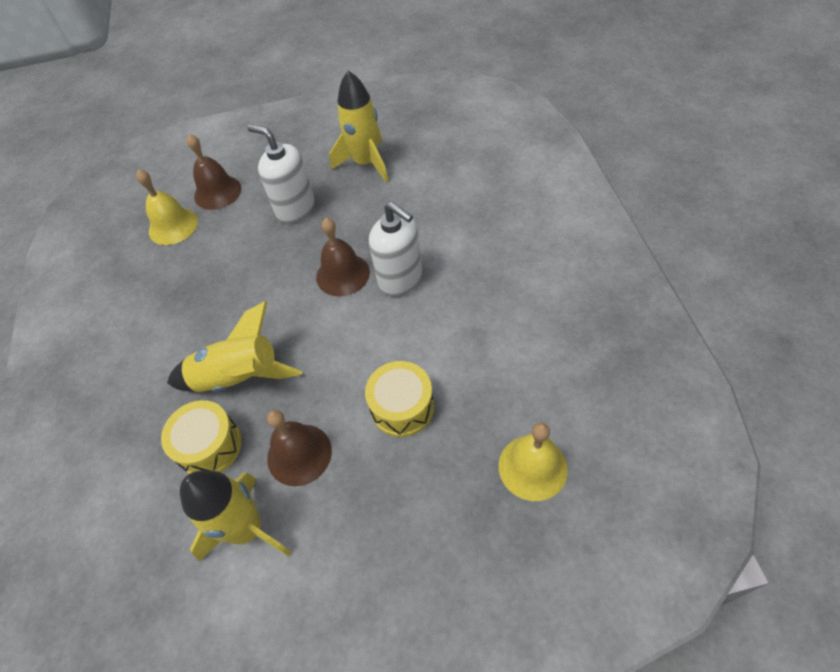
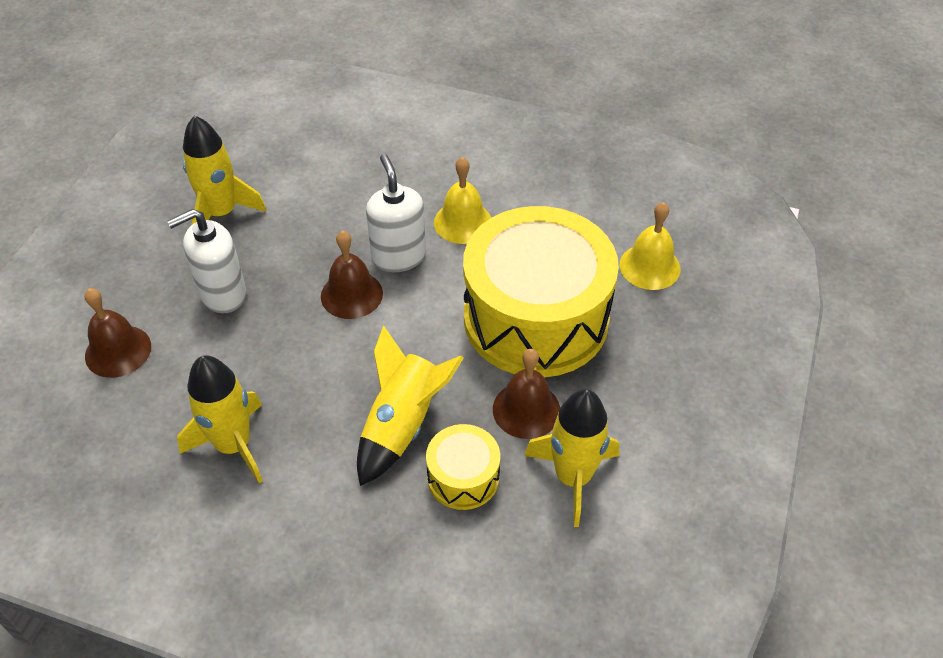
camera: 65 degrees left, 5 degrees down
(173, 226) = (126, 412): yellow bell -> yellow bell (463, 222)
(173, 293) = (233, 445): none -> yellow rocket
(400, 279) = (398, 256): white soap dispenser -> white soap dispenser turned 90 degrees counterclockwise
(402, 407) = (536, 318): yellow drum -> yellow drum, size x2.26

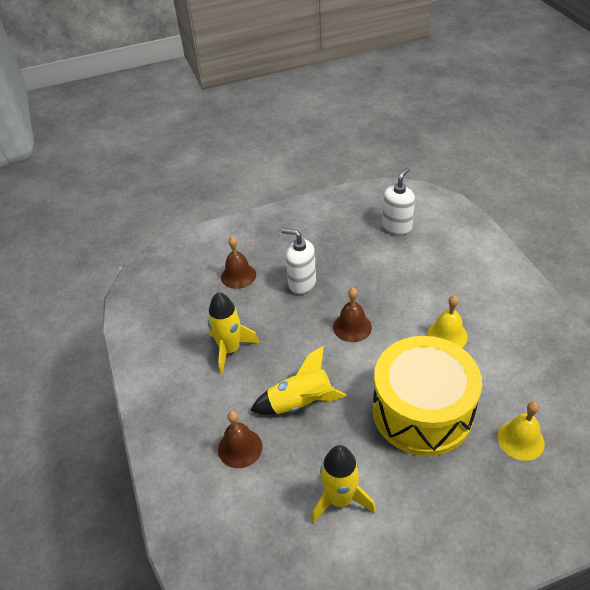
camera: 55 degrees right, 5 degrees down
(221, 213) = (344, 248): yellow rocket -> none
(398, 256) = (395, 327): white soap dispenser -> white soap dispenser (397, 227)
(463, 477) = (294, 449): yellow drum -> none
(526, 409) = (360, 448): brown bell -> brown bell (240, 448)

